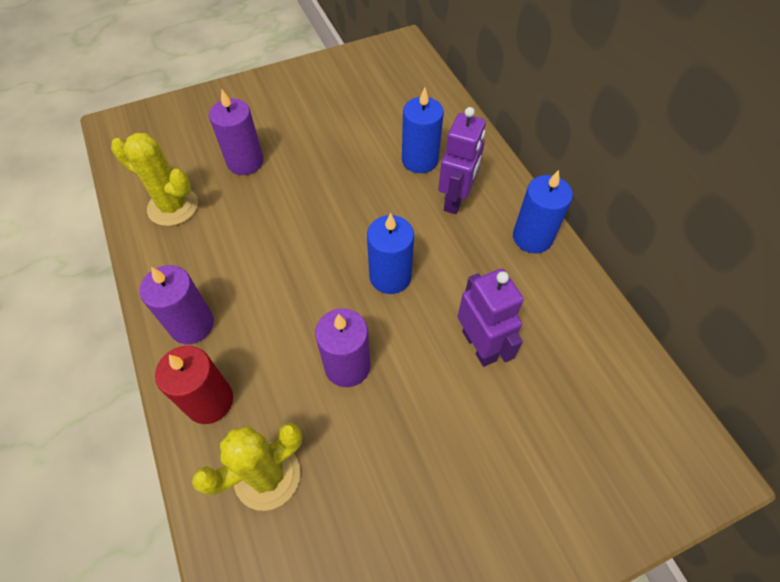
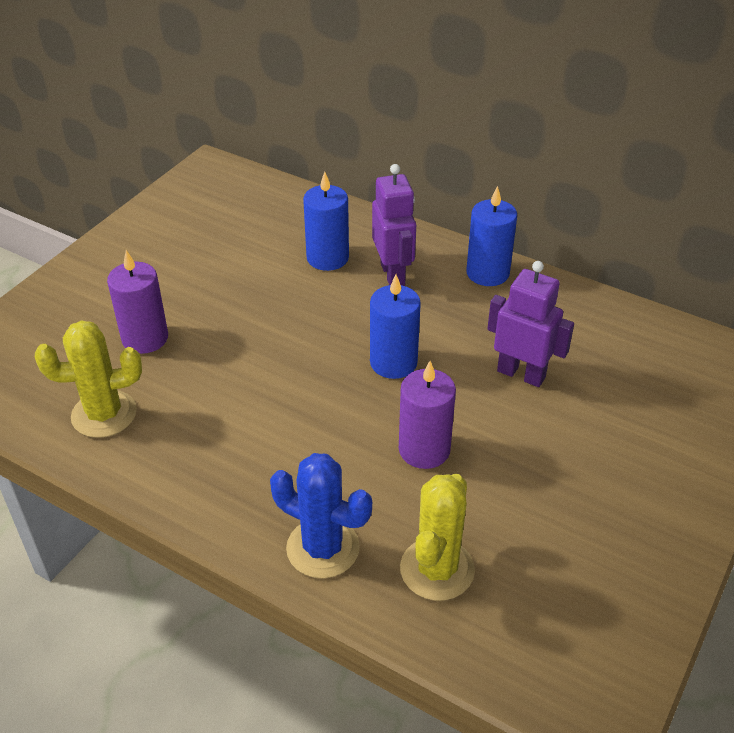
camera: 35 degrees left, 15 degrees down
(192, 325) = (238, 500): purple candle -> none
(209, 401) = (323, 548): red candle -> blue cactus

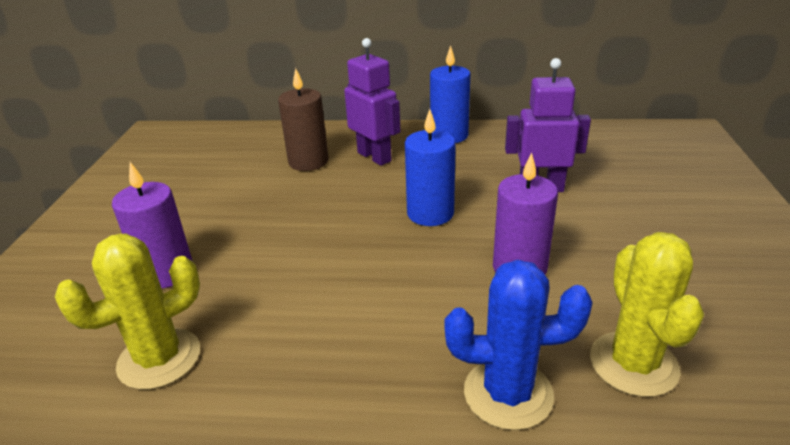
camera: 25 degrees left, 10 degrees down
(327, 258) = (308, 161): blue candle -> brown candle

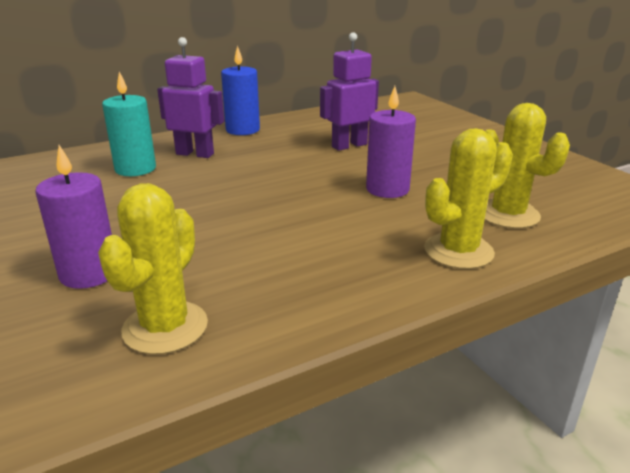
camera: 35 degrees left, 5 degrees down
(308, 161) = (135, 169): brown candle -> turquoise candle
(430, 213) = (287, 176): blue candle -> none
(508, 393) = (458, 251): blue cactus -> yellow cactus

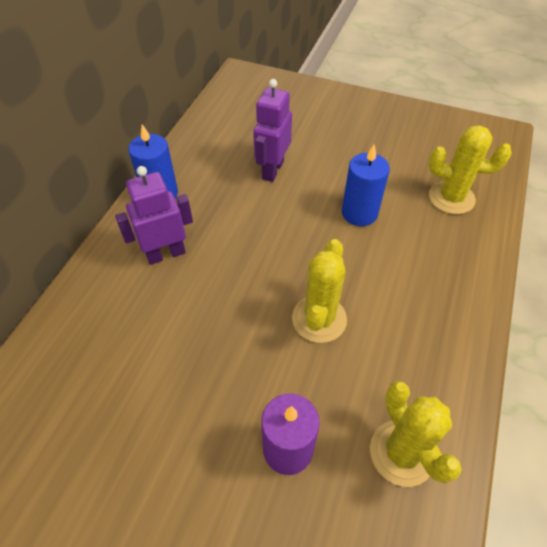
camera: 40 degrees left, 25 degrees up
(135, 169) = (143, 307): turquoise candle -> none
(387, 189) = (359, 213): purple candle -> blue candle
(458, 251) = (464, 255): yellow cactus -> yellow cactus (319, 319)

